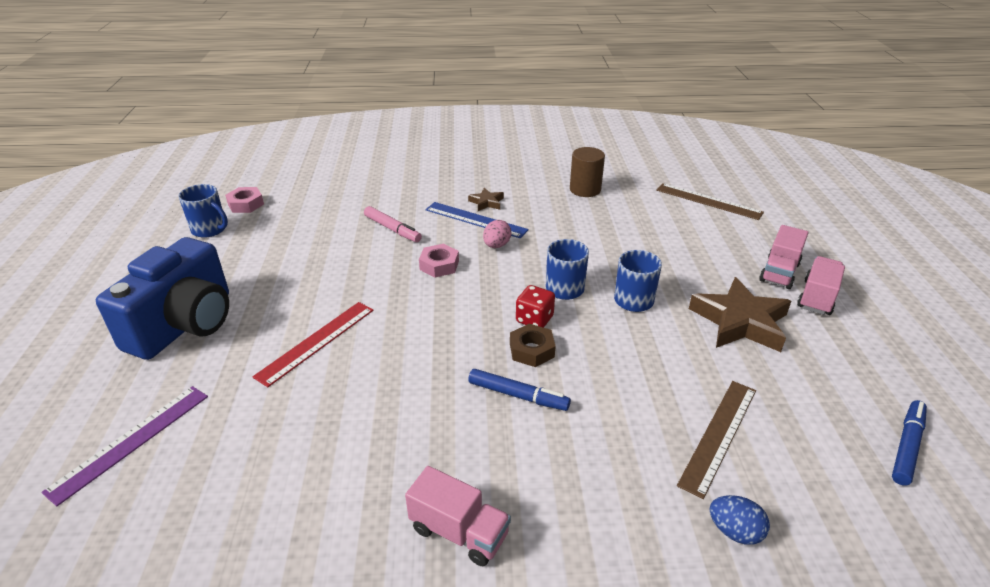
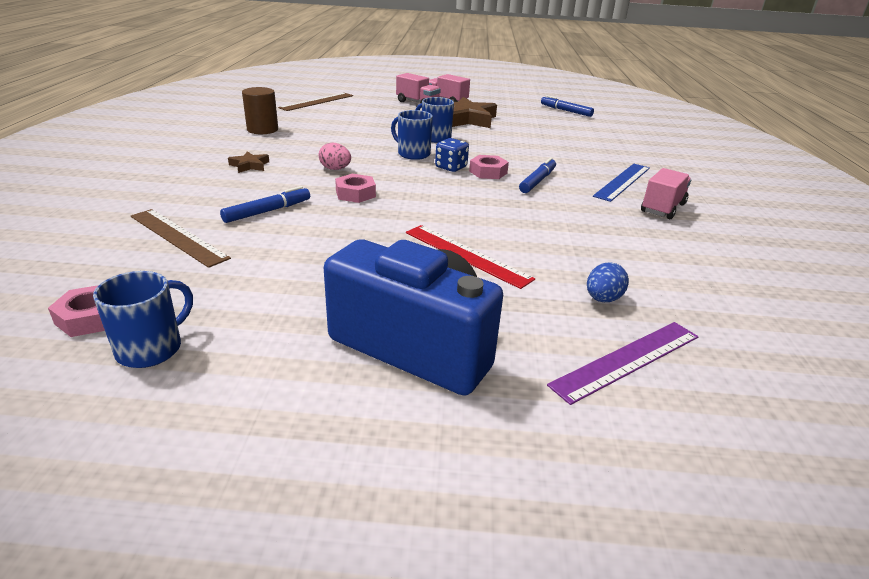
camera: 85 degrees left, 5 degrees down
(131, 441) = (627, 360): purple ruler -> purple ruler turned 75 degrees counterclockwise
(392, 229) = (267, 211): pink marker -> blue marker
(475, 220) = (281, 173): blue ruler -> blue ruler (622, 181)
(531, 350) = (488, 172): brown nut -> pink nut
(534, 319) = (451, 167): red dice -> blue dice
(718, 435) = (565, 139): brown ruler -> brown ruler (178, 236)
(734, 531) = (631, 148): blue egg -> blue egg (602, 299)

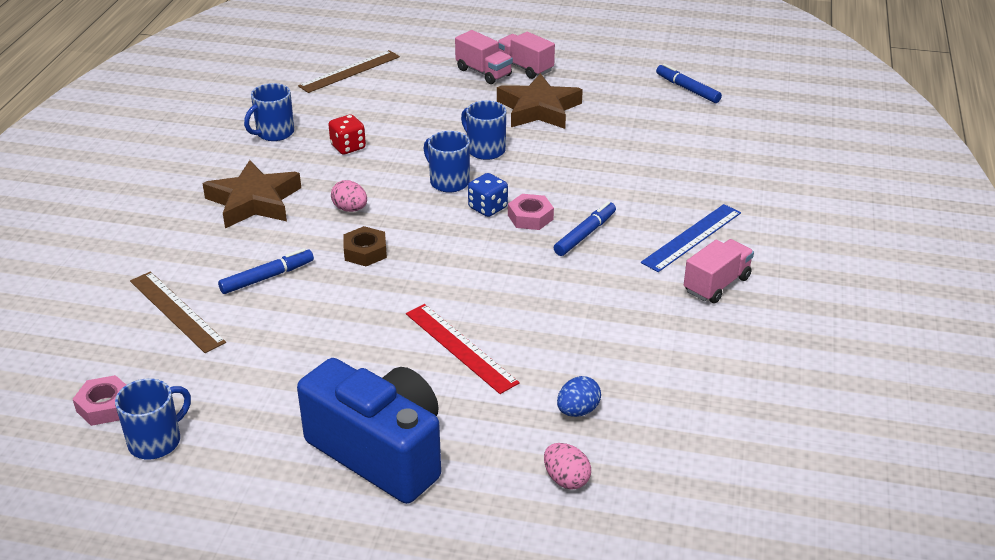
camera: 10 degrees right, 5 degrees up
(249, 165) = (254, 201): brown star -> brown star, size x2.12
(262, 129) = (274, 133): brown cylinder -> blue mug
(325, 136) = (348, 147): none -> red dice
(355, 194) = (365, 252): pink nut -> brown nut
(627, 360) = (566, 479): purple ruler -> pink egg

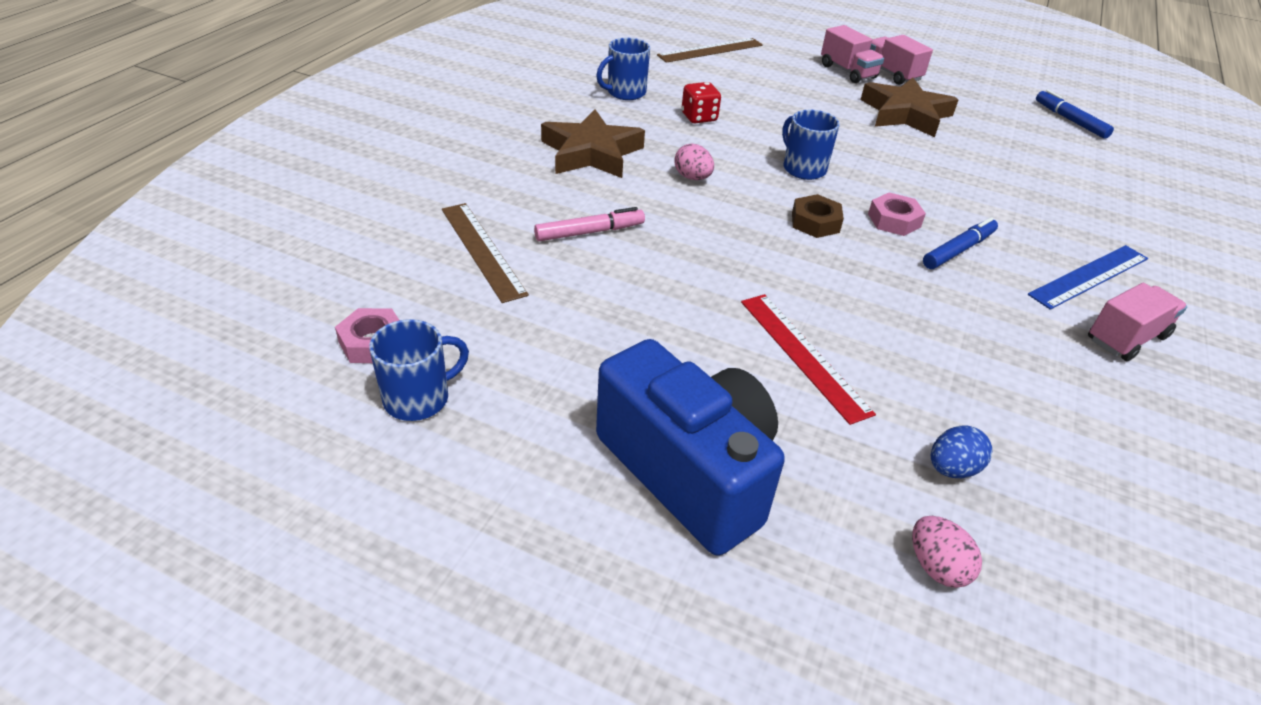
camera: 10 degrees right, 5 degrees up
(267, 277) = (590, 232): blue marker -> pink marker
(365, 252) = (703, 224): brown nut -> brown nut (815, 222)
(485, 150) = (845, 143): blue mug -> none
(488, 208) = (845, 202): blue dice -> none

